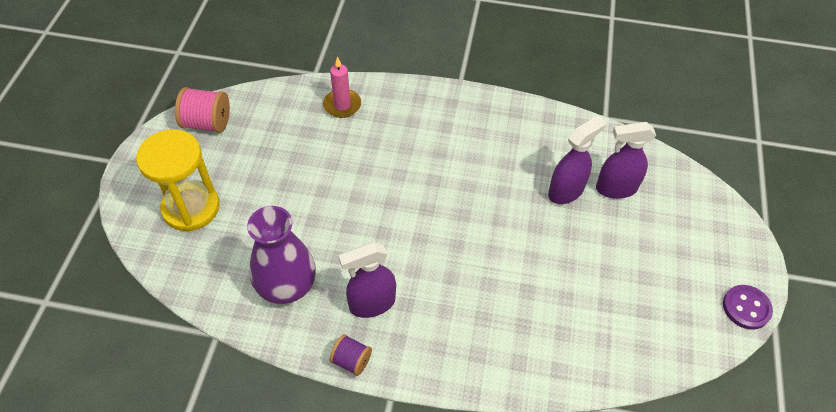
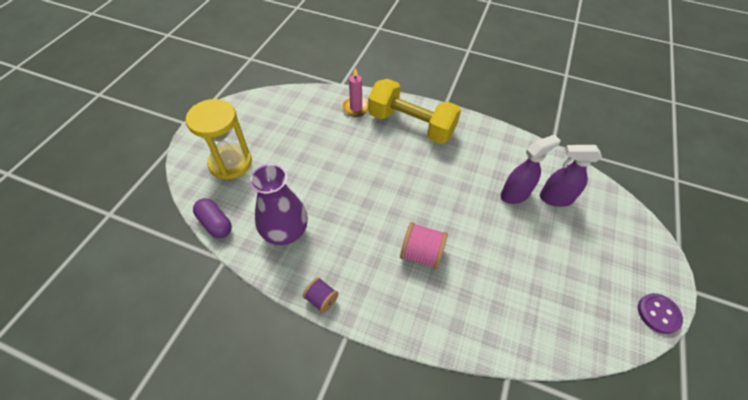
camera: 10 degrees right, 0 degrees up
(193, 291) = (215, 223): none -> purple capsule
(207, 123) = (257, 107): pink spool -> pink spool (421, 254)
(371, 304) = (347, 256): purple spray bottle -> none
(420, 118) = (411, 125): none -> yellow dumbbell

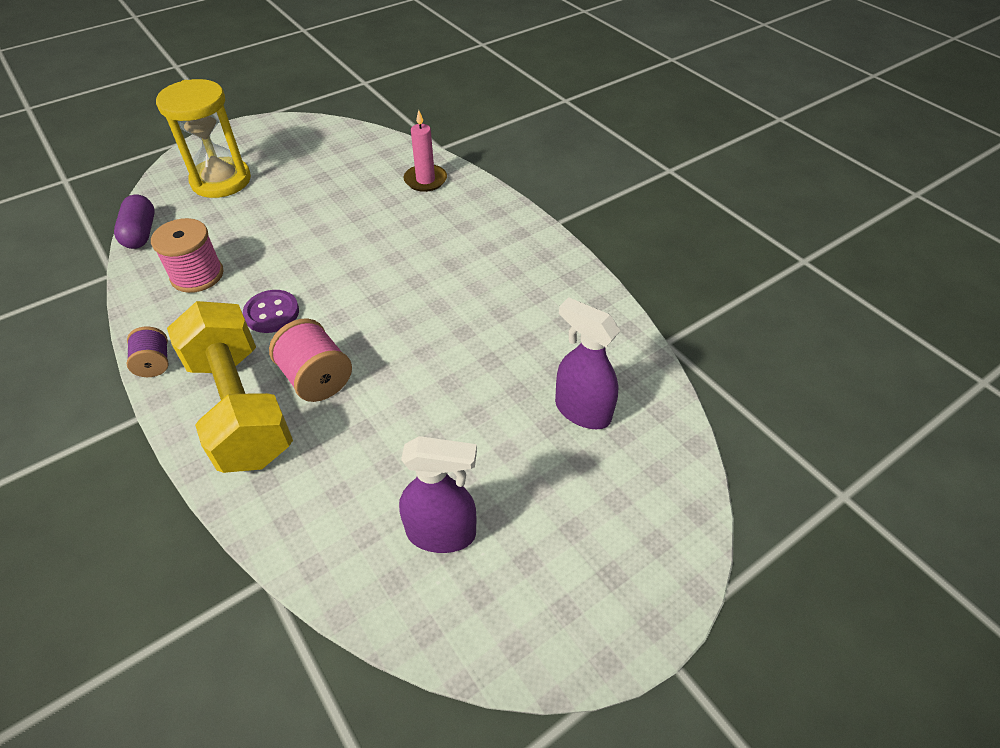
camera: 35 degrees right, 5 degrees down
(285, 231) = (197, 275): purple vase -> pink spool
(411, 125) = (475, 228): yellow dumbbell -> yellow dumbbell (240, 407)
(515, 194) = (525, 375): purple spray bottle -> purple spray bottle (441, 533)
(658, 314) = (568, 653): purple button -> purple button (272, 313)

